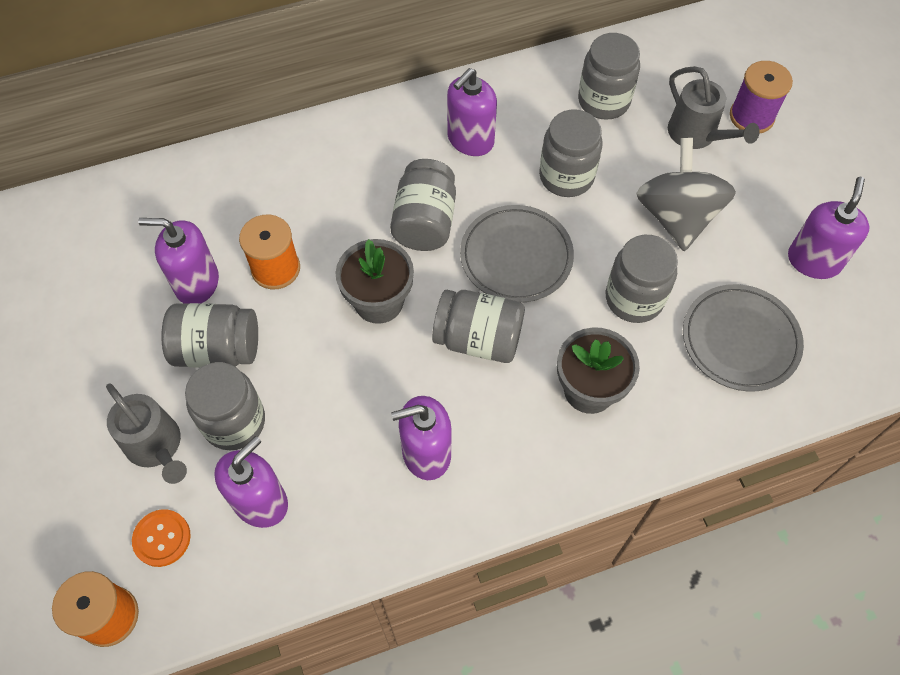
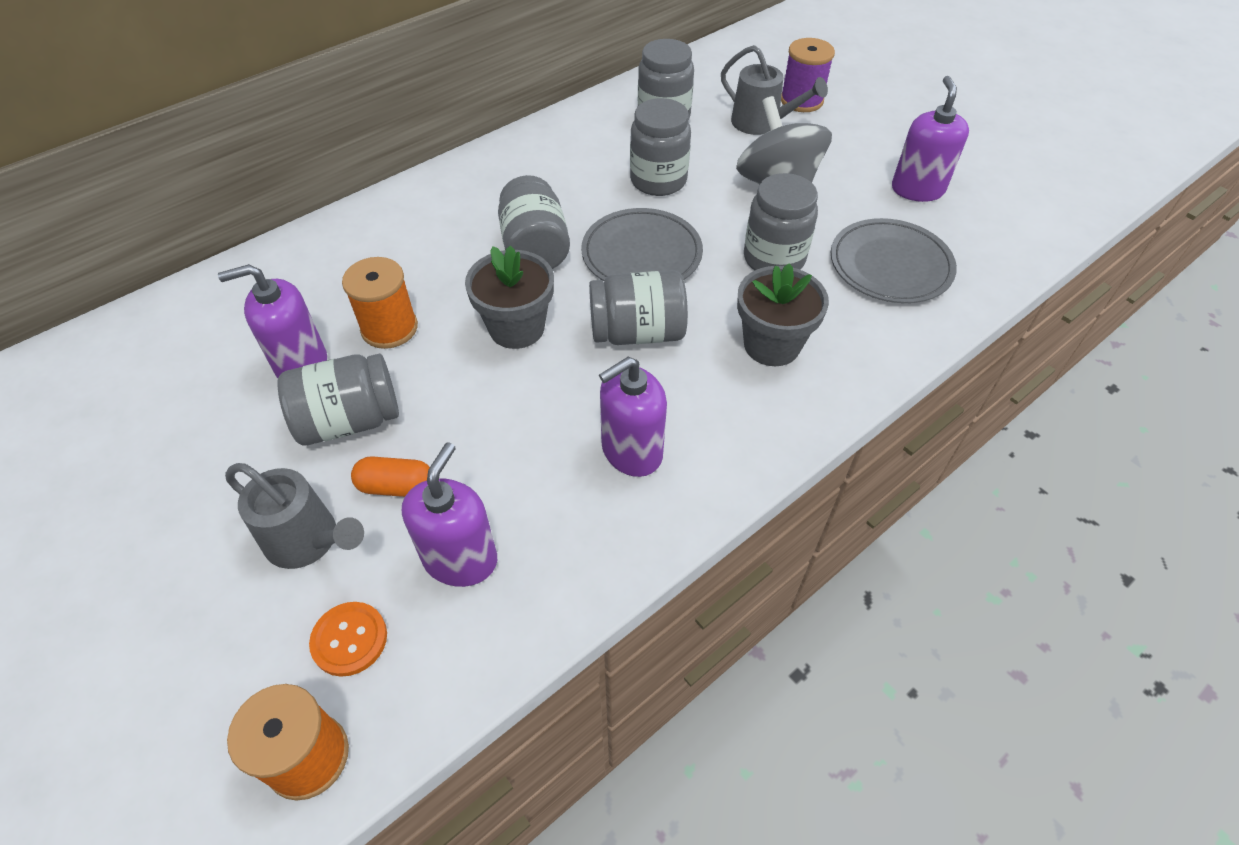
camera: 20 degrees left, 10 degrees down
(234, 422) = (396, 486): grey jar -> orange capsule
(470, 140) = (550, 174): purple soap dispenser -> none

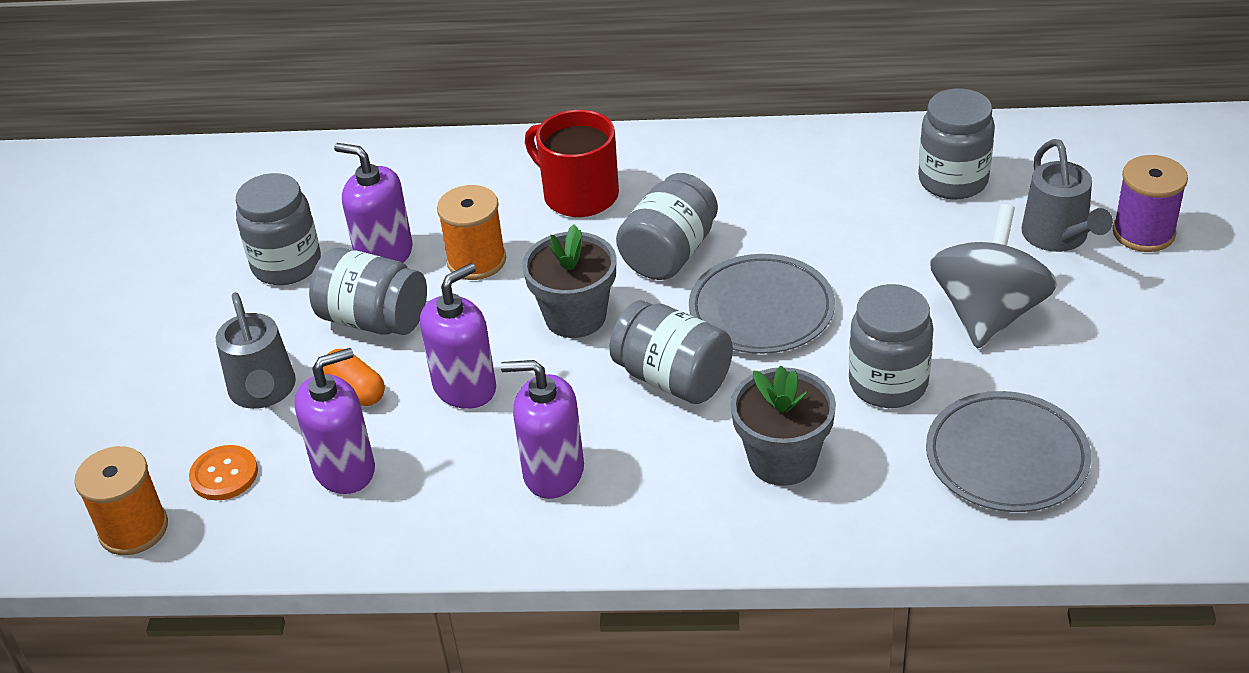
camera: 45 degrees right, 10 degrees down
(419, 240) = (579, 195): none -> red mug
(658, 180) = (865, 245): grey jar -> grey jar (287, 265)
(917, 189) = (1152, 398): purple soap dispenser -> purple soap dispenser (465, 387)

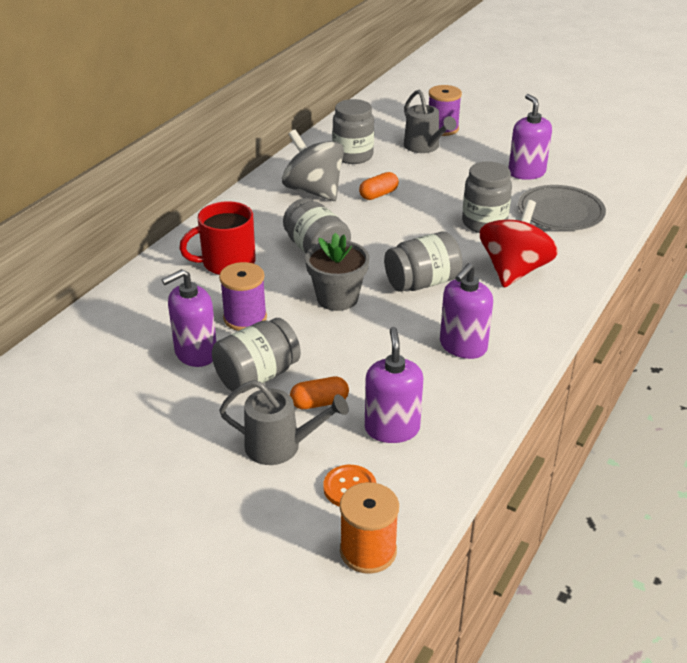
camera: 65 degrees left, 5 degrees down
(287, 265) = (154, 399): grey jar -> none
(465, 387) = (360, 357): purple soap dispenser -> purple soap dispenser (526, 172)
(476, 261) = (245, 318): orange spool -> purple spool
(761, 310) = (394, 238): grey plate -> none
(782, 460) = (514, 270): grey flower pot -> red spinning top
(866, 249) = (378, 194): none -> orange capsule
(988, 313) = (459, 182): grey spinning top -> grey spinning top (314, 191)
(1059, 238) = (424, 147): grey watering can -> grey watering can turned 45 degrees clockwise

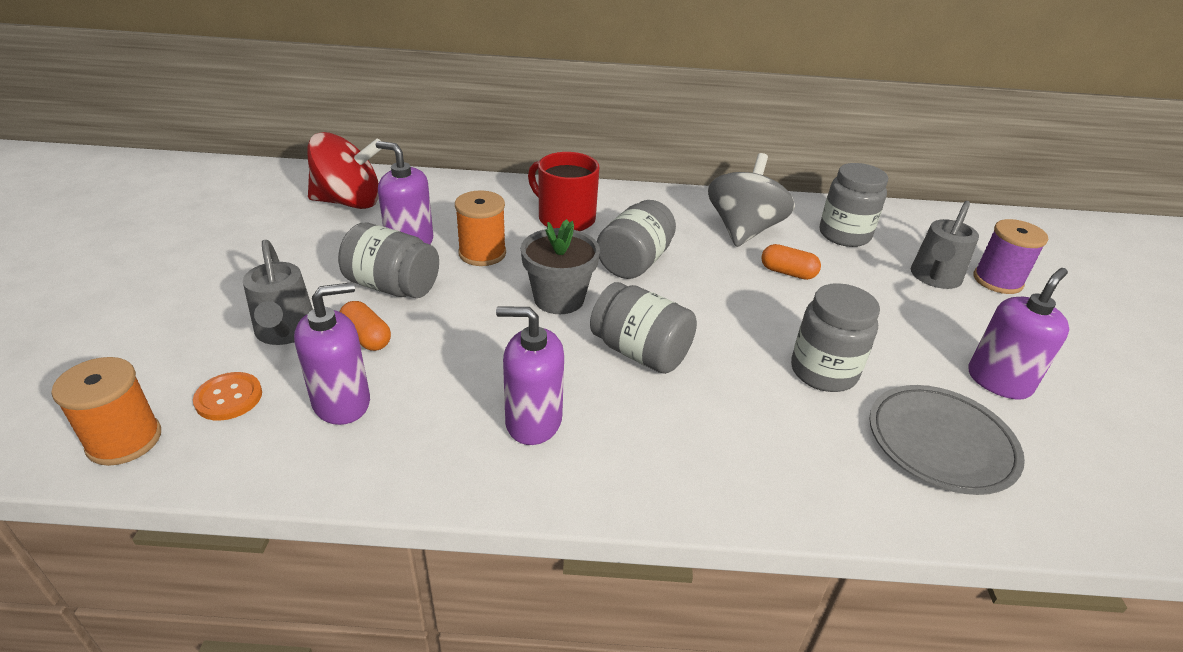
camera: 60 degrees right, 0 degrees up
(245, 318) = (482, 253): purple spool -> orange spool
(514, 270) = (741, 428): red spinning top -> red spinning top (349, 202)

